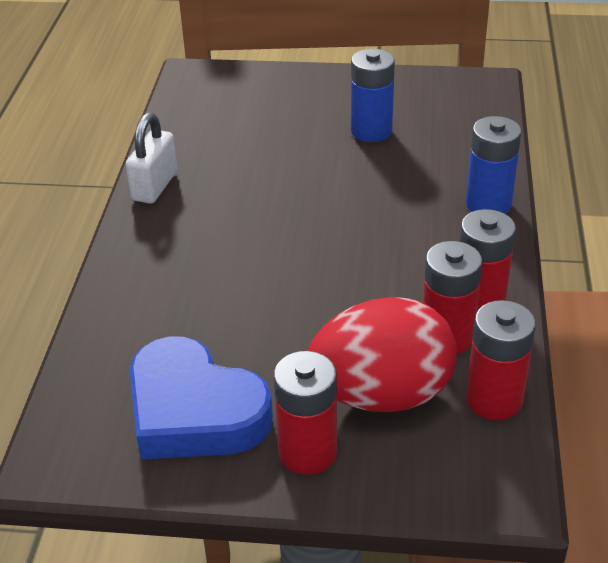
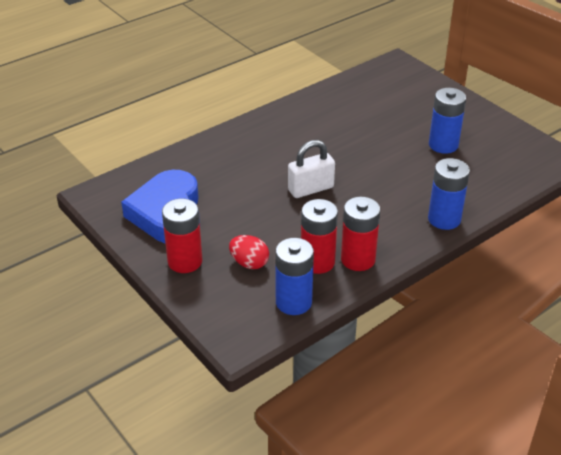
camera: 45 degrees right, 0 degrees up
(155, 186) = (295, 108): white padlock -> white padlock (310, 189)
(381, 394) = (249, 263): red egg -> red egg, size x0.46
(494, 399) = (293, 302): red battery -> blue battery

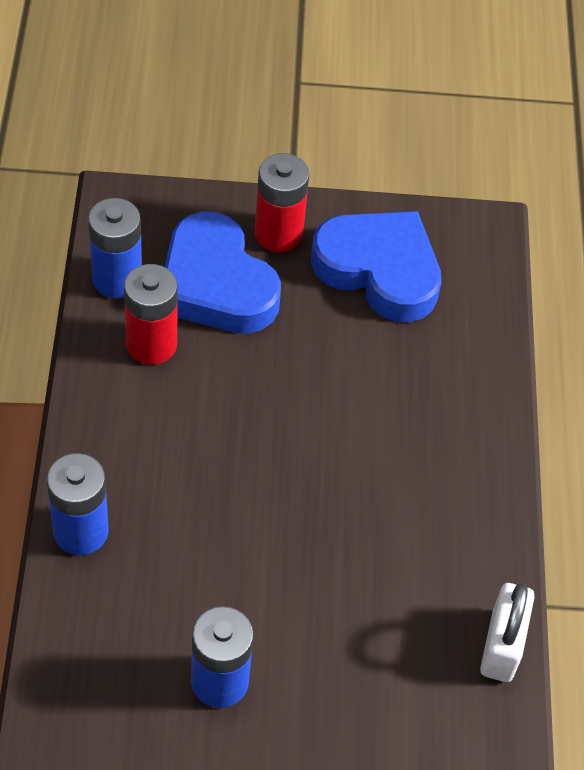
camera: 125 degrees right, 15 degrees up
(249, 263) = (216, 284): red egg -> blue heart
(310, 189) = (285, 439): white padlock -> white padlock (502, 645)
(358, 259) = (114, 384): red battery -> none

